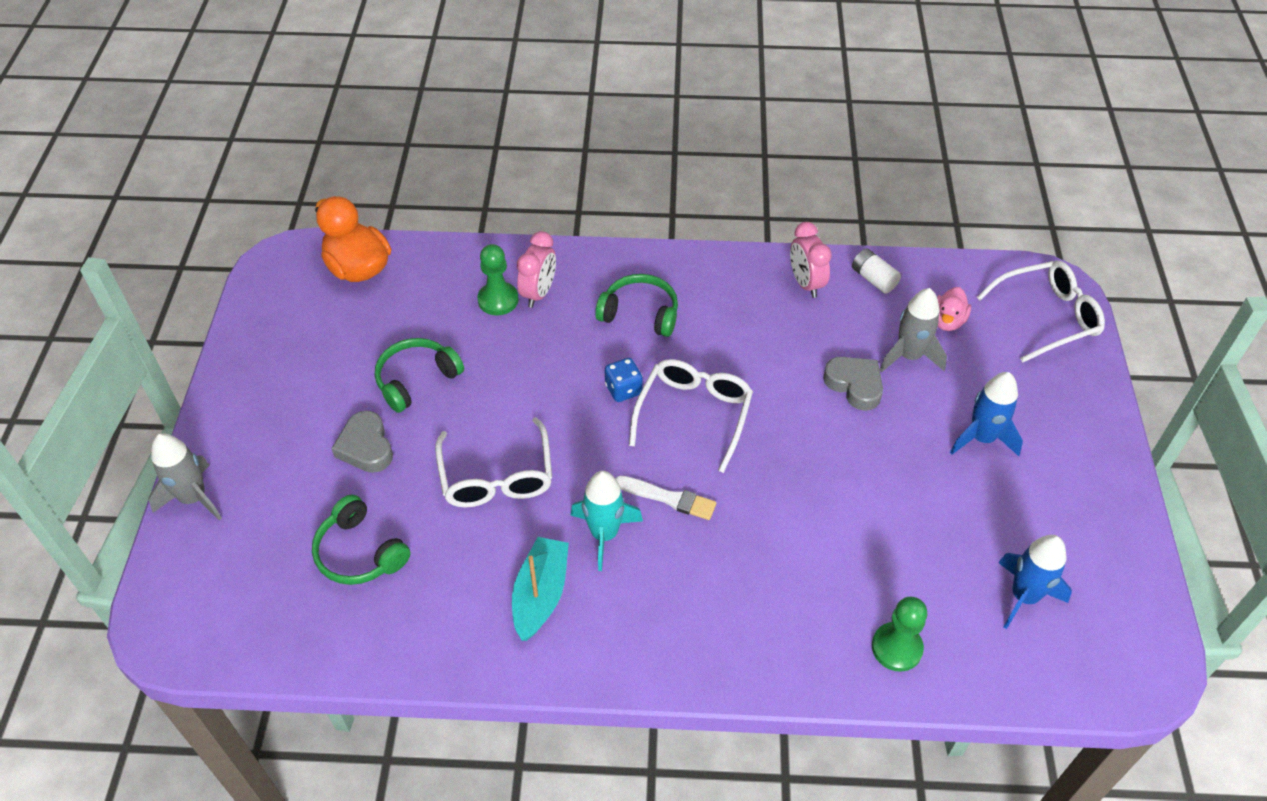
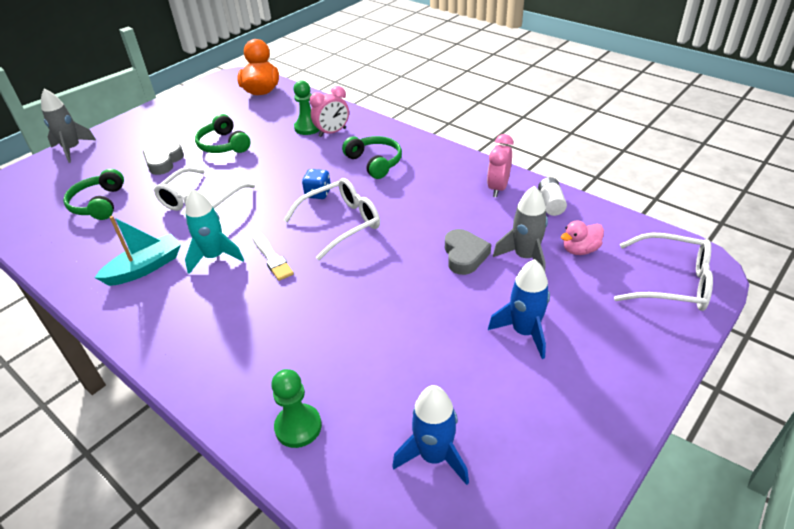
camera: 40 degrees right, 10 degrees down
(416, 380) = (224, 145): green headphones -> green headphones turned 120 degrees counterclockwise

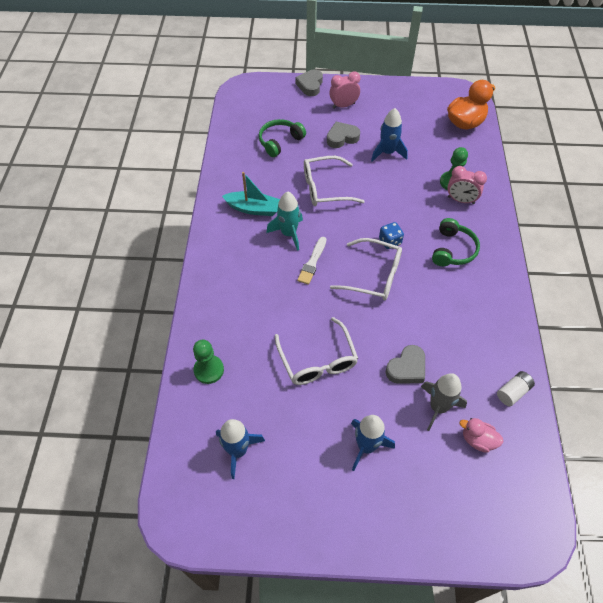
camera: 50 degrees right, 15 degrees up
(72, 149) = (310, 85): grey rocket -> grey heart
(224, 145) = (387, 152): green headphones -> blue rocket
(498, 188) = (498, 346): pink clock -> pink clock (343, 105)
(672, 282) = (496, 522): white glasses -> white glasses (317, 360)

